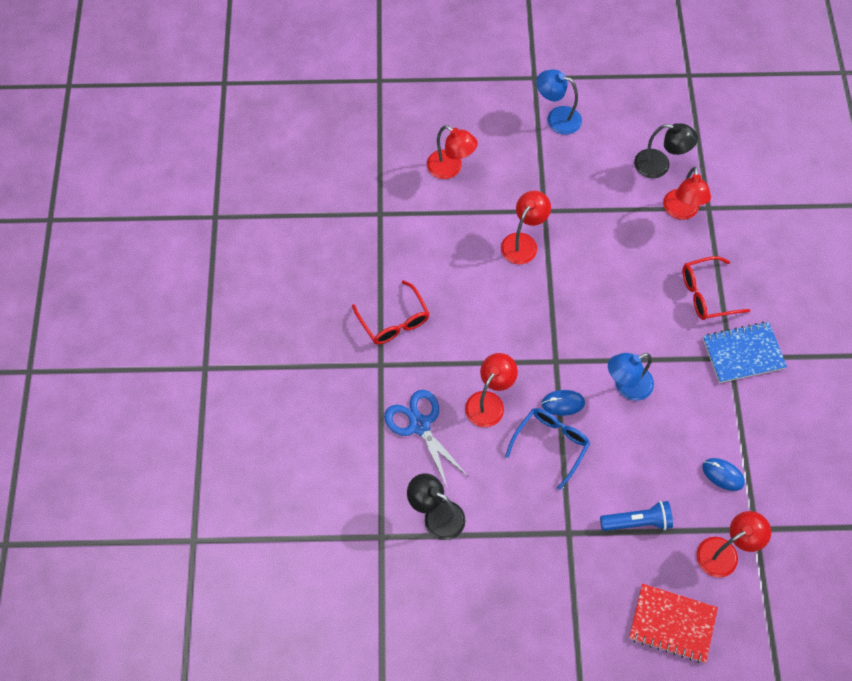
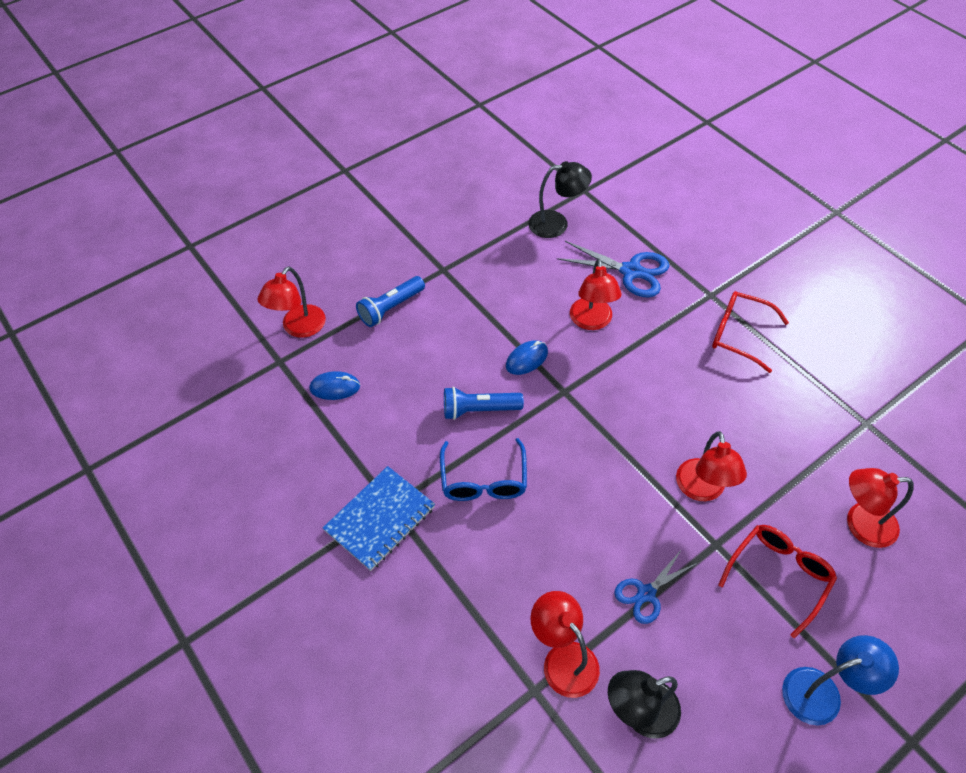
camera: 145 degrees right, 10 degrees down
(551, 444) = (510, 321): blue glasses -> blue glasses (483, 480)
(608, 212) = (646, 593): none -> blue scissors
(626, 386) = (479, 410): blue lamp -> blue flashlight
(672, 623) = (316, 258): red notebook -> none
(706, 294) = (462, 563): red glasses -> red glasses (779, 575)

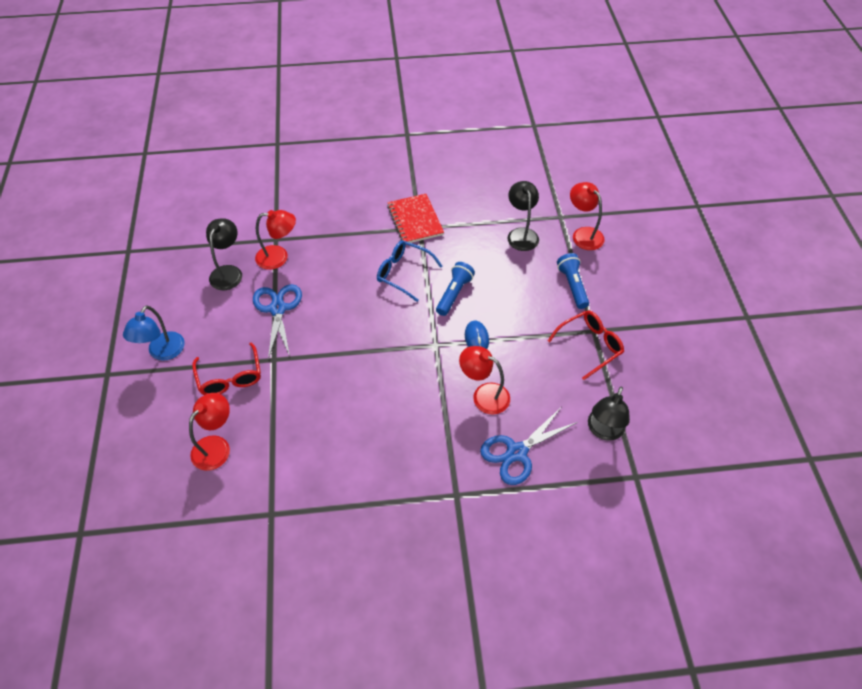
camera: 120 degrees right, 0 degrees up
(335, 387) = (521, 234): blue mouse -> black lamp
(380, 519) = (415, 220): blue notebook -> red notebook
(646, 593) = (278, 309): blue scissors -> blue scissors, size x1.57
(702, 490) = (310, 375): red lamp -> none
(739, 334) = (405, 486): red glasses -> red glasses (590, 345)

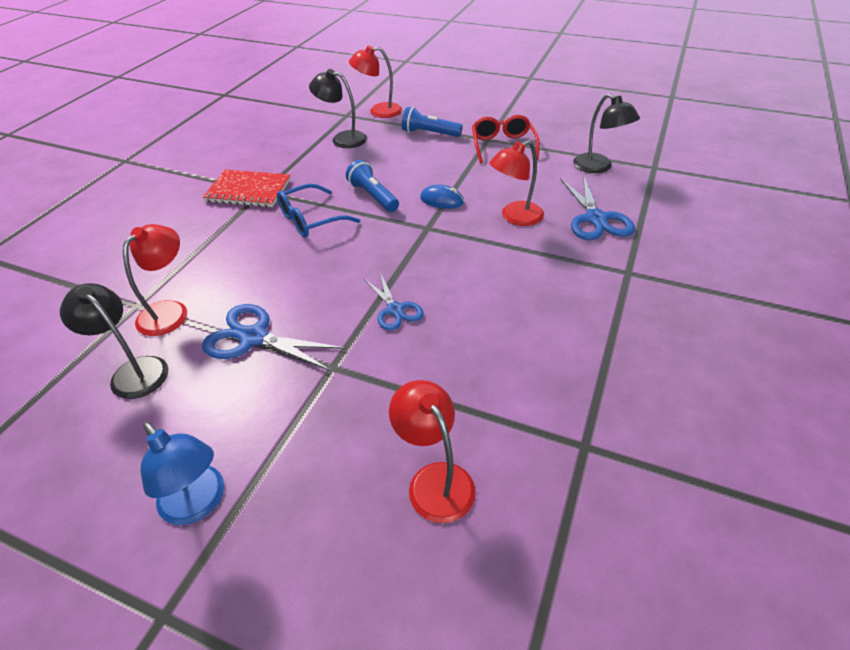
camera: 60 degrees left, 10 degrees down
(230, 377) = (324, 425): red glasses -> none
(337, 366) = (395, 310): none -> blue scissors

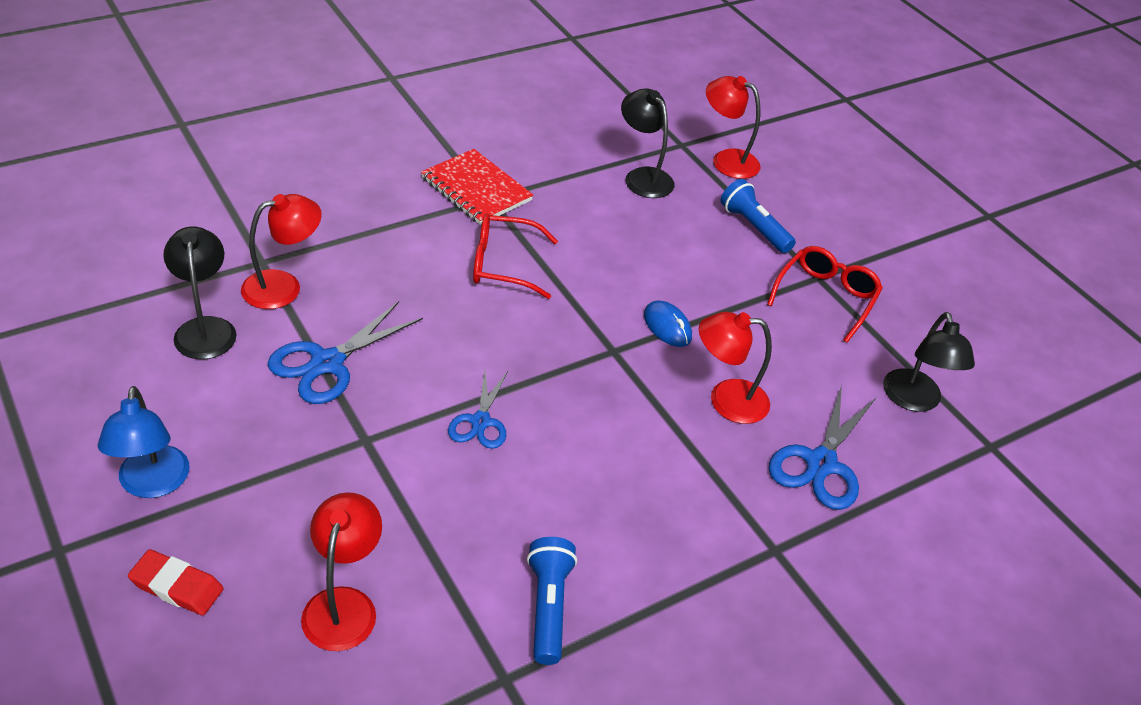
camera: 30 degrees right, 0 degrees up
(254, 338) = (327, 363): blue scissors -> blue scissors turned 105 degrees counterclockwise
(297, 564) = (177, 586): none -> red eraser
(310, 220) = (503, 264): blue glasses -> red glasses
(373, 196) = (597, 275): blue flashlight -> blue flashlight (548, 607)

